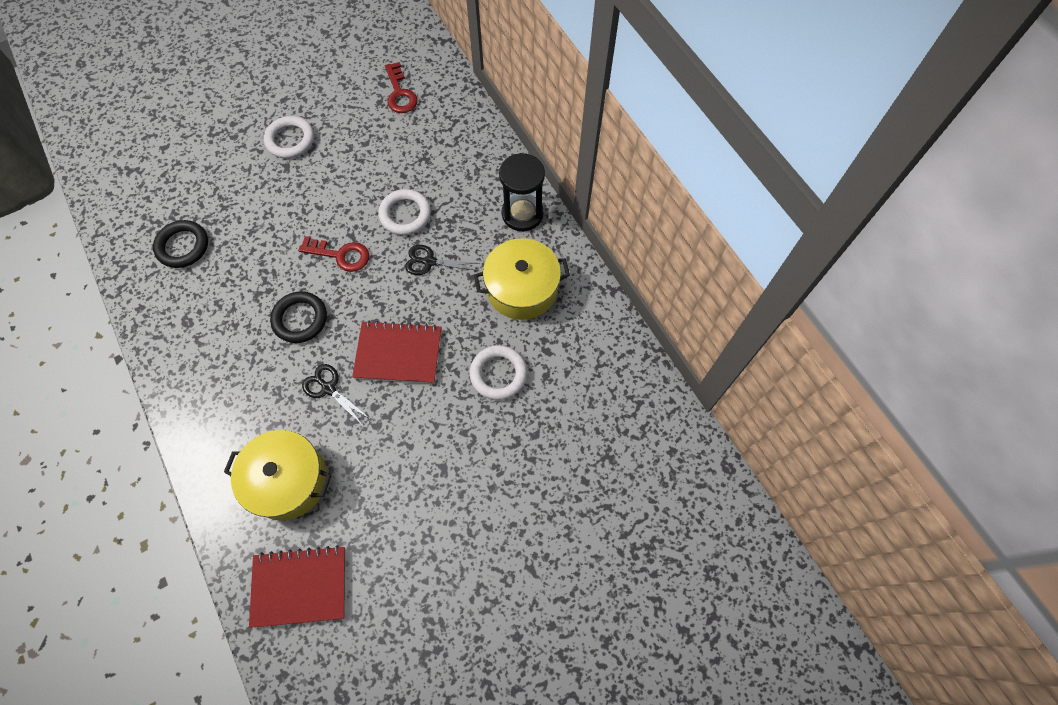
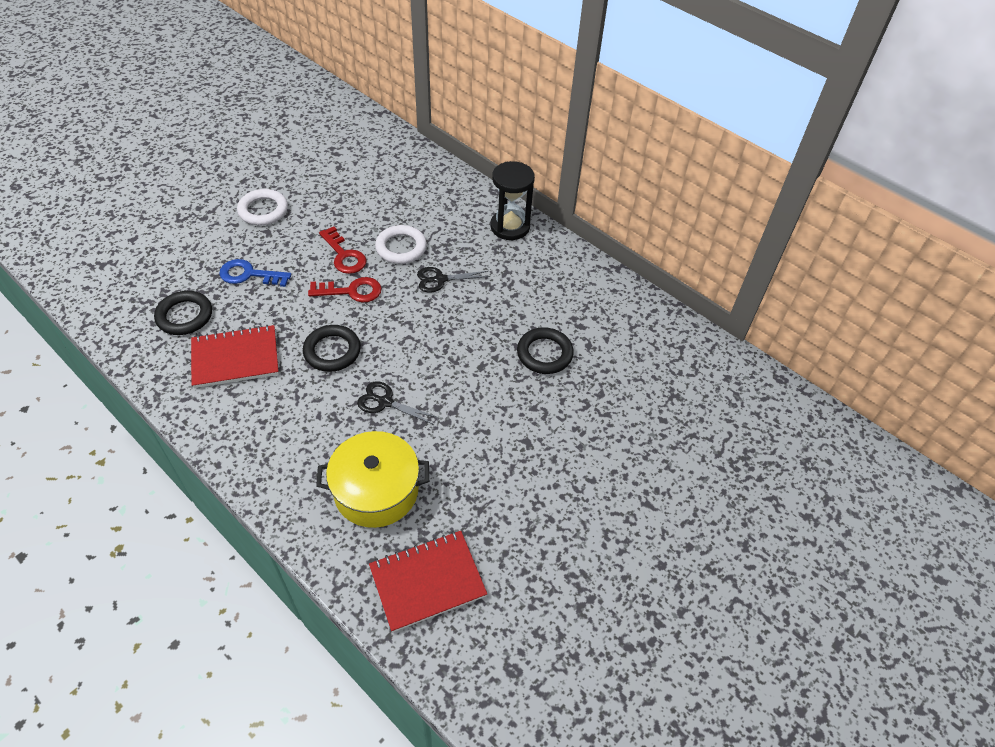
camera: 20 degrees left, 15 degrees down
(254, 213) = (249, 275): none -> blue key
(398, 353) = (442, 358): red notebook -> red notebook (235, 358)
(400, 93) = (356, 157): red key -> red key (344, 255)
(498, 374) = (544, 353): white ring -> black ring
(522, 289) = (535, 283): yellow pot -> none

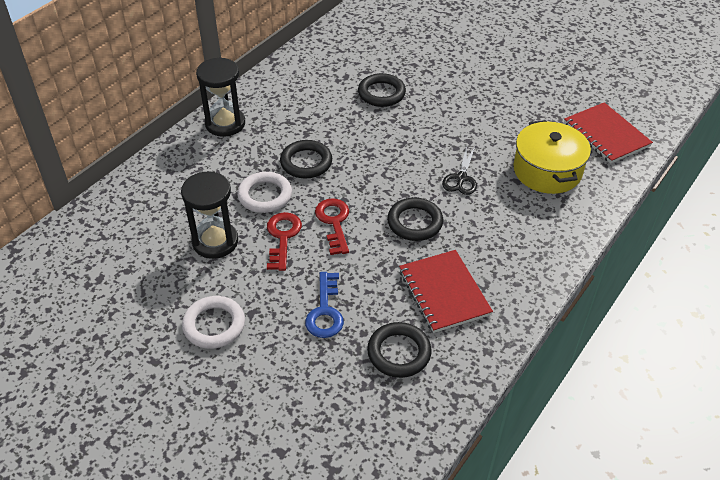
camera: 95 degrees left, 5 degrees down
(344, 255) = (282, 237): red key -> red key turned 45 degrees counterclockwise
(353, 214) = (215, 242): none -> black hourglass
(440, 279) = (306, 162): black scissors -> black ring

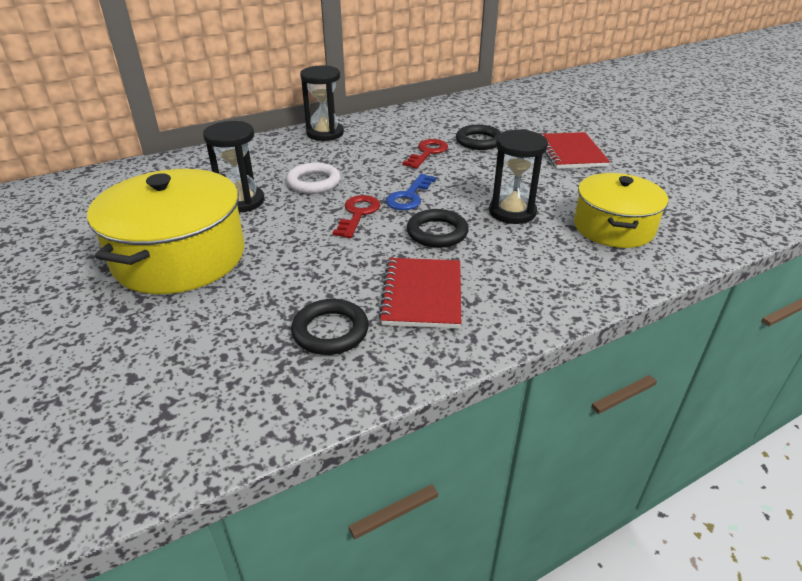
camera: 25 degrees right, 10 degrees down
(214, 325) = (180, 257): white ring -> yellow pot
(282, 237) = (301, 213): red key -> red key (427, 153)
(306, 162) = (370, 169): black ring -> none
(325, 311) = (288, 275): blue key -> blue key (409, 196)
(461, 178) = (512, 212): black scissors -> black hourglass
(606, 135) = (703, 215): red notebook -> red notebook (570, 153)

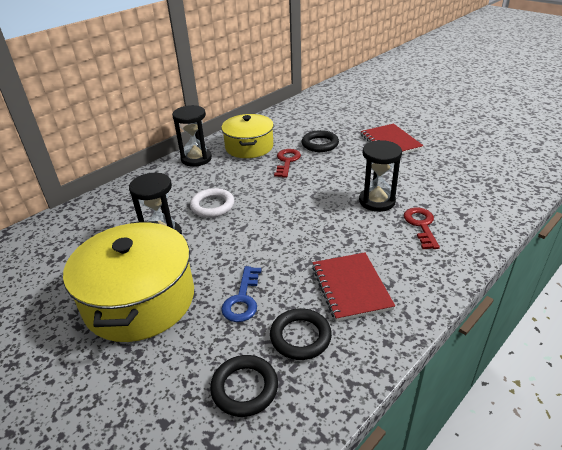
camera: 15 degrees left, 0 degrees up
(358, 214) = (263, 227): red key -> red key (421, 225)
(409, 196) = (294, 203): blue key -> blue key (242, 299)
(437, 233) = (332, 231): black ring -> black ring (244, 388)
(613, 227) = (452, 199): yellow pot -> yellow pot (249, 147)

